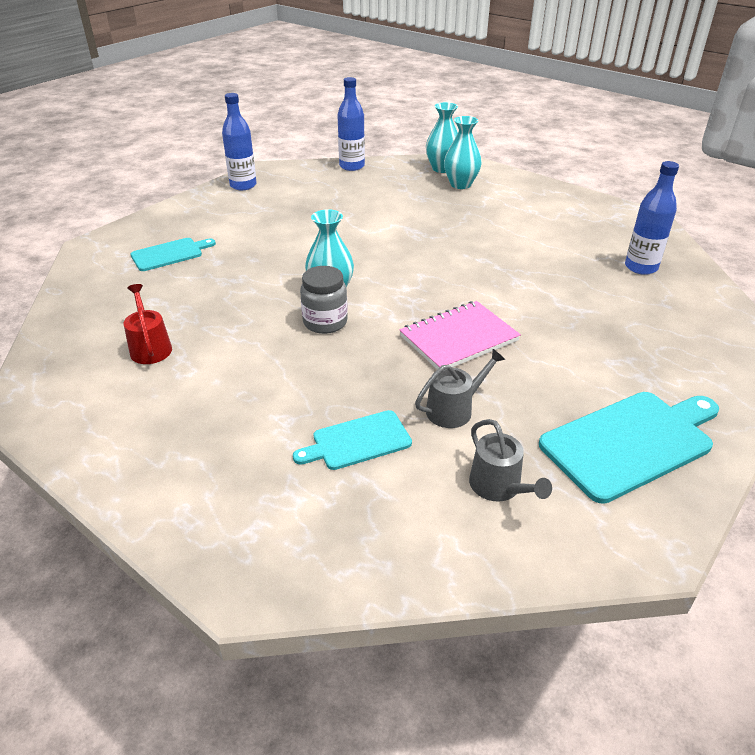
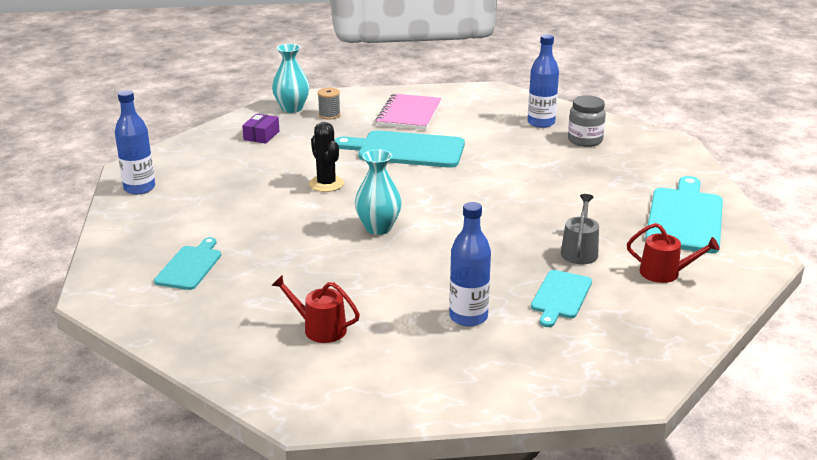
camera: 45 degrees left, 10 degrees down
(325, 322) = (413, 248): grey jar -> grey jar (585, 140)
(352, 166) = (210, 135): blue bottle -> blue bottle (468, 317)
(359, 237) = (326, 184): none -> black cactus
(383, 180) = (261, 135): none -> purple box
(458, 338) = (513, 213): pink notebook -> pink notebook (409, 114)
(460, 184) = (329, 115): turquoise vase -> grey spool
(469, 238) = (406, 150): none -> turquoise cutting board
(499, 487) = (665, 273): grey watering can -> red watering can

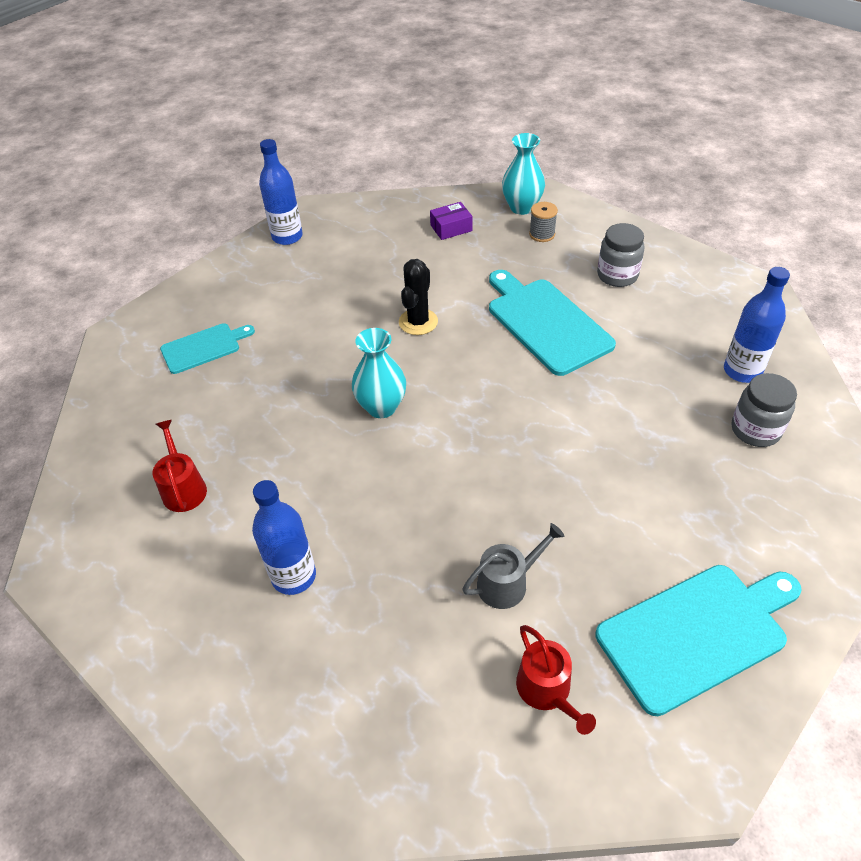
camera: 50 degrees right, 20 degrees up
(409, 114) = (617, 275): pink notebook -> grey jar
(560, 296) = (401, 625): turquoise cutting board -> none

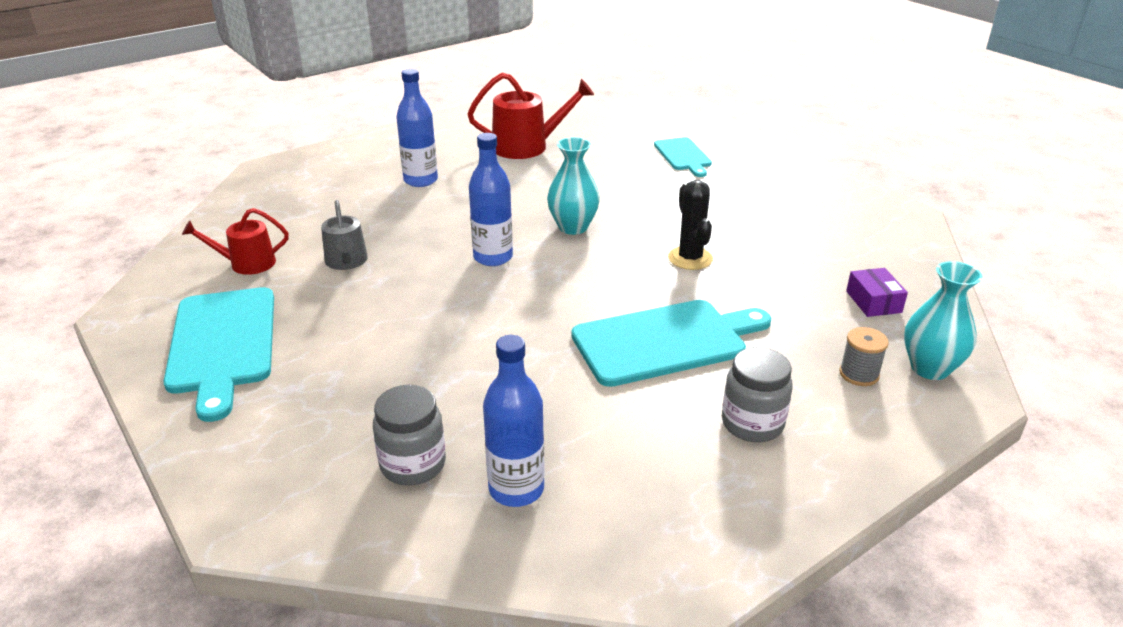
camera: 100 degrees right, 15 degrees down
(183, 488) = (527, 147): red watering can -> red watering can, size x1.59
(287, 237) = (853, 198): blue bottle -> blue bottle (493, 257)
(418, 322) = (690, 258): black cactus -> black cactus turned 45 degrees clockwise

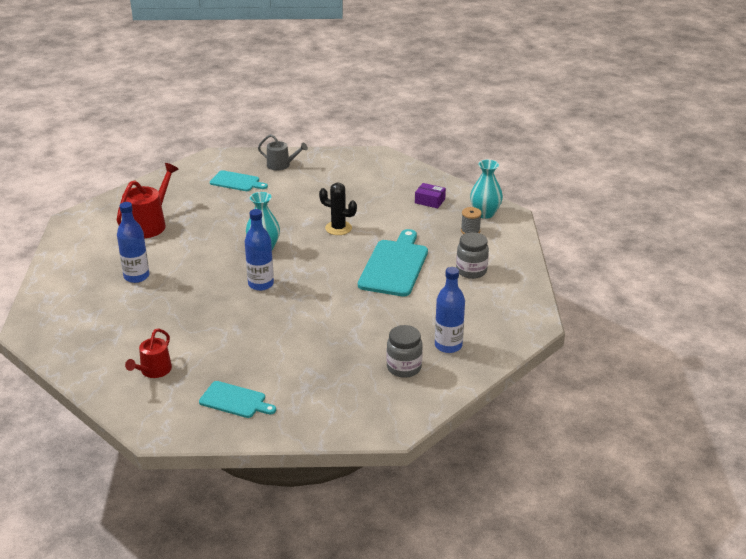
camera: 55 degrees left, 0 degrees up
(223, 344) = (235, 400): turquoise cutting board -> turquoise cutting board, size x0.58
(346, 262) = (200, 334): grey watering can -> grey watering can (281, 165)

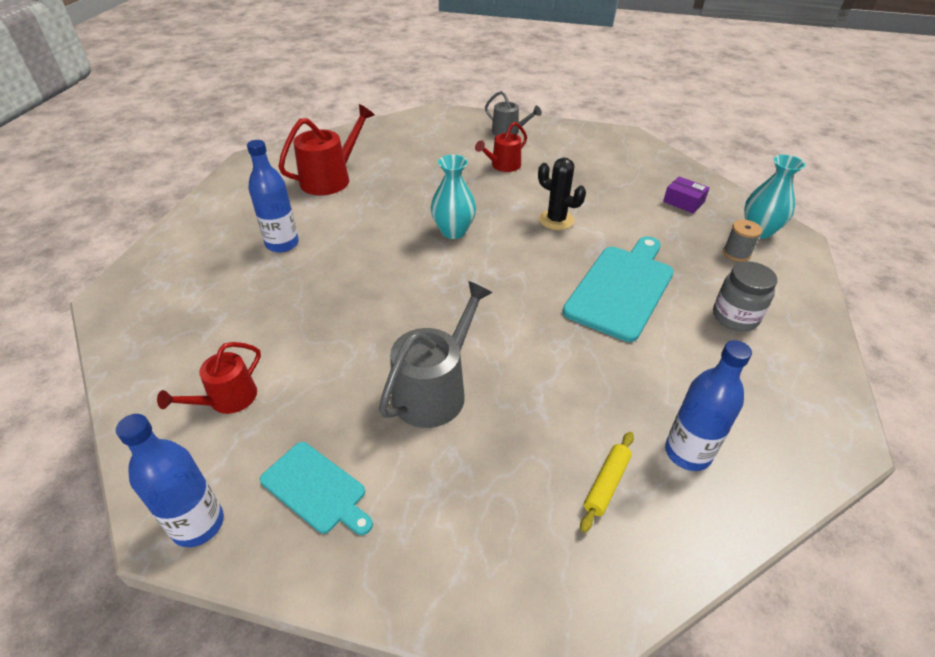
camera: 15 degrees right, 10 degrees up
(236, 182) = (451, 144): turquoise cutting board -> none
(261, 284) = (431, 283): blue bottle -> blue bottle (198, 524)
(285, 193) = (503, 165): none -> red watering can
(287, 343) = (434, 390): none -> grey watering can
(404, 368) = (606, 484): grey jar -> yellow rolling pin

